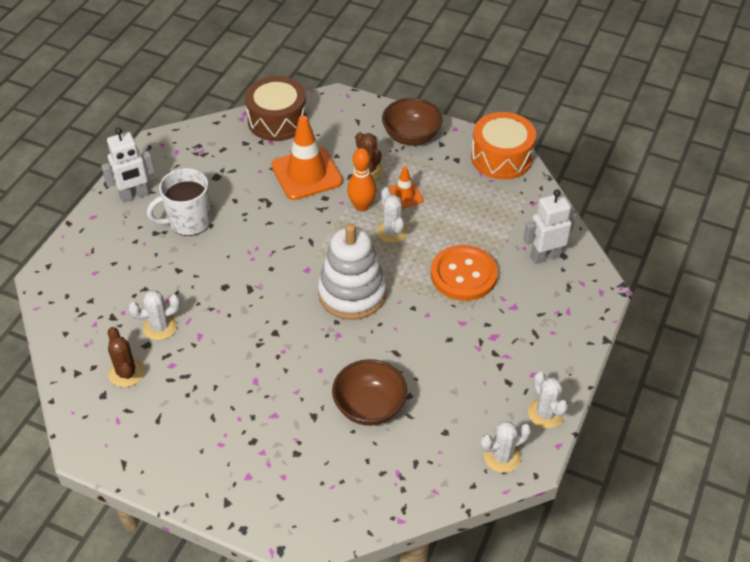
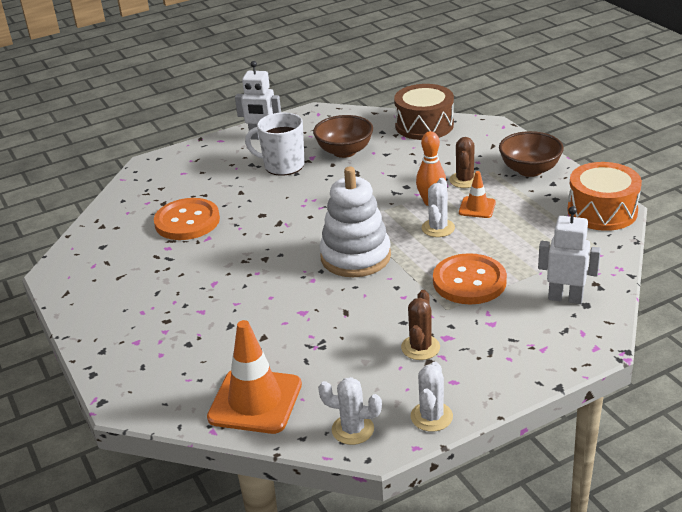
camera: 40 degrees right, 15 degrees down
(126, 373) = (132, 239): brown cactus -> brown cactus (420, 347)
(160, 327) = (187, 221): white cactus -> orange button
(306, 174) = (409, 166): orange traffic cone -> orange traffic cone (255, 401)
(369, 407) = (280, 339): brown bowl -> brown bowl (344, 151)

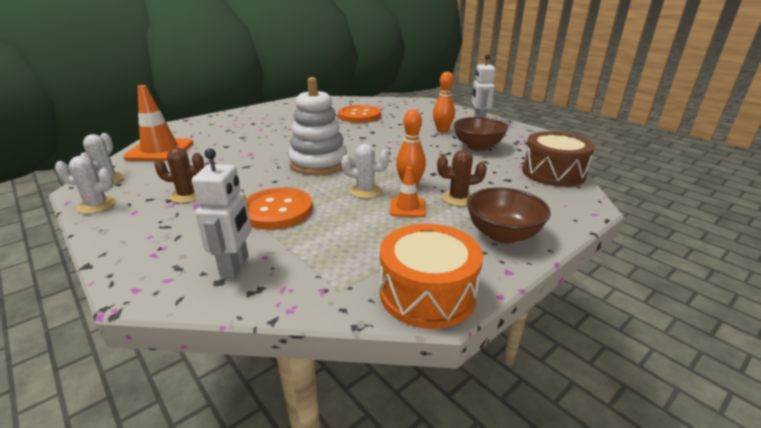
camera: 75 degrees right, 5 degrees down
(283, 165) = (442, 131): white mug -> orange bowling pin

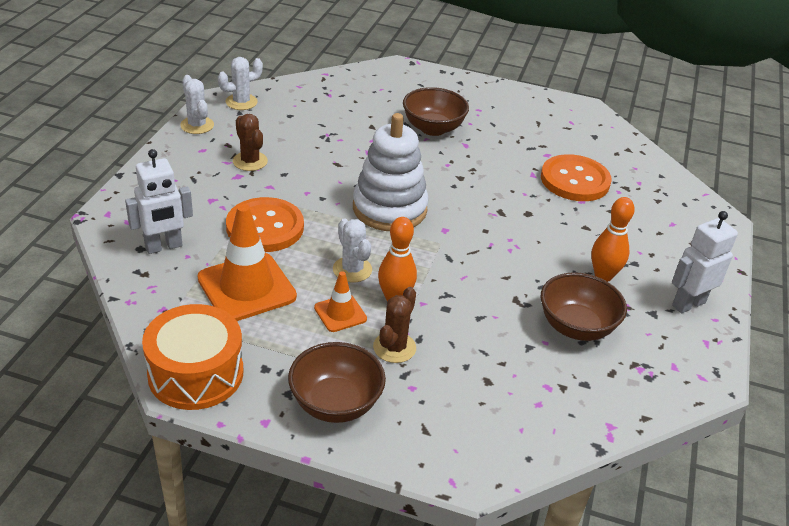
camera: 55 degrees right, 10 degrees up
(160, 150) = (322, 93): orange traffic cone -> orange traffic cone (246, 287)
(260, 132) = (433, 128): none -> brown bowl
(458, 198) = (394, 347): brown cactus -> brown cactus turned 60 degrees clockwise
(553, 173) = (552, 424): brown drum -> none

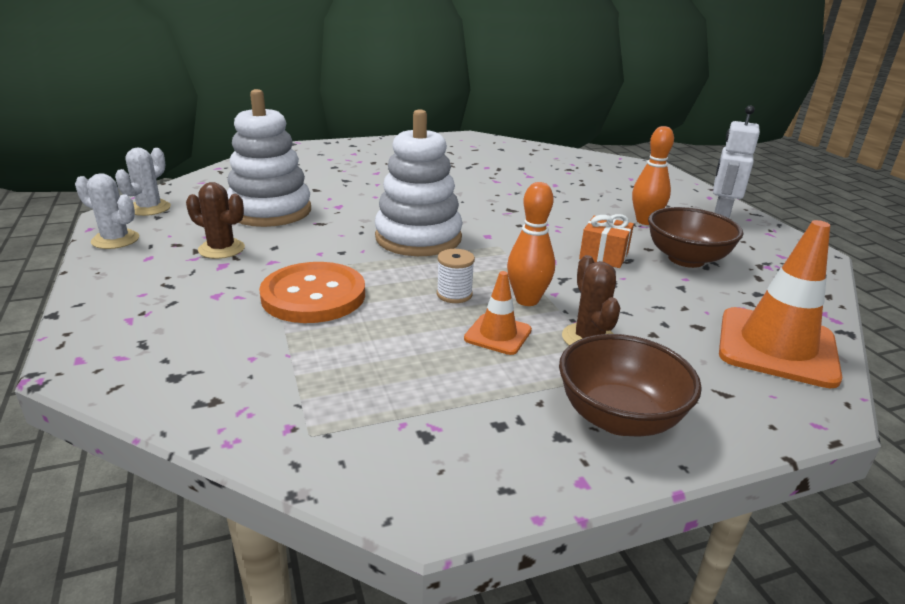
camera: 35 degrees left, 10 degrees down
(164, 247) = (207, 361): white robot -> none
(196, 373) = (428, 477): orange drum -> none
(246, 287) = (367, 356): orange traffic cone -> orange traffic cone (776, 347)
(315, 137) = (270, 211): none -> white stacking toy
(352, 269) = (454, 294): white cactus -> white spool
(433, 128) = (373, 176): brown bowl -> none
(510, 291) = (604, 256): none -> orange gift
(575, 180) = (530, 175): orange button -> none

